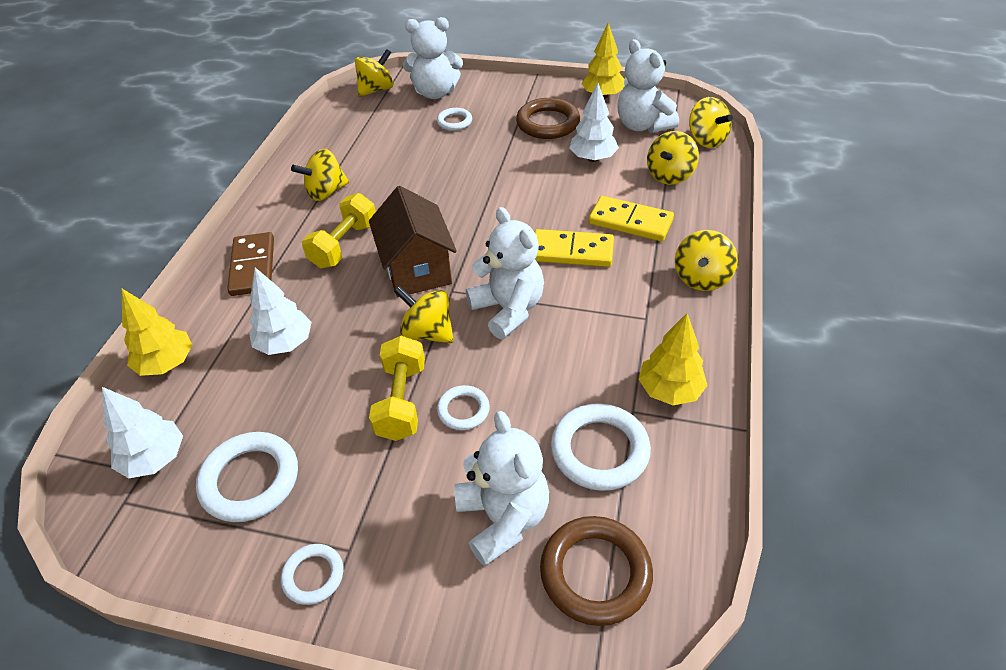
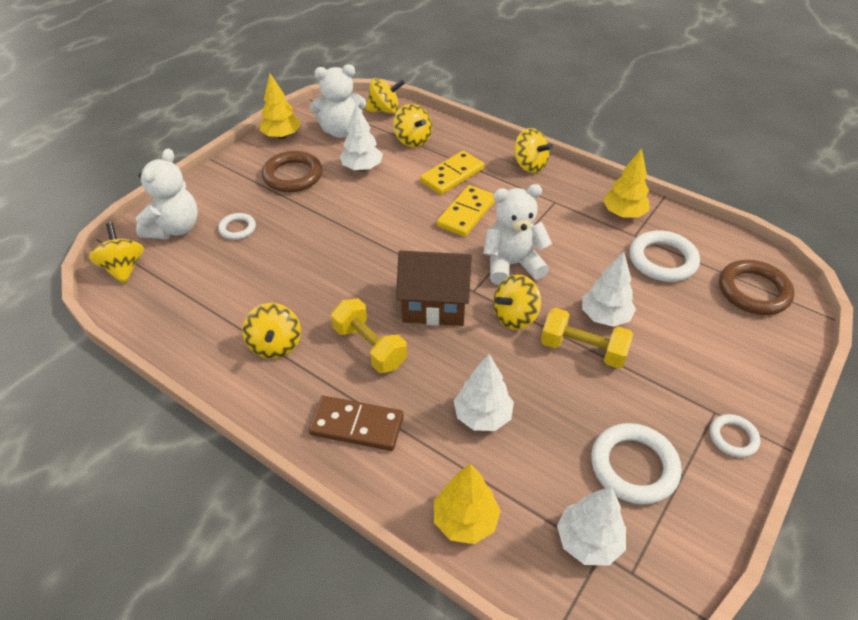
camera: 70 degrees left, 0 degrees up
(463, 410) = (605, 316): white ring -> white tree
(503, 518) = (705, 321): white teddy bear -> none

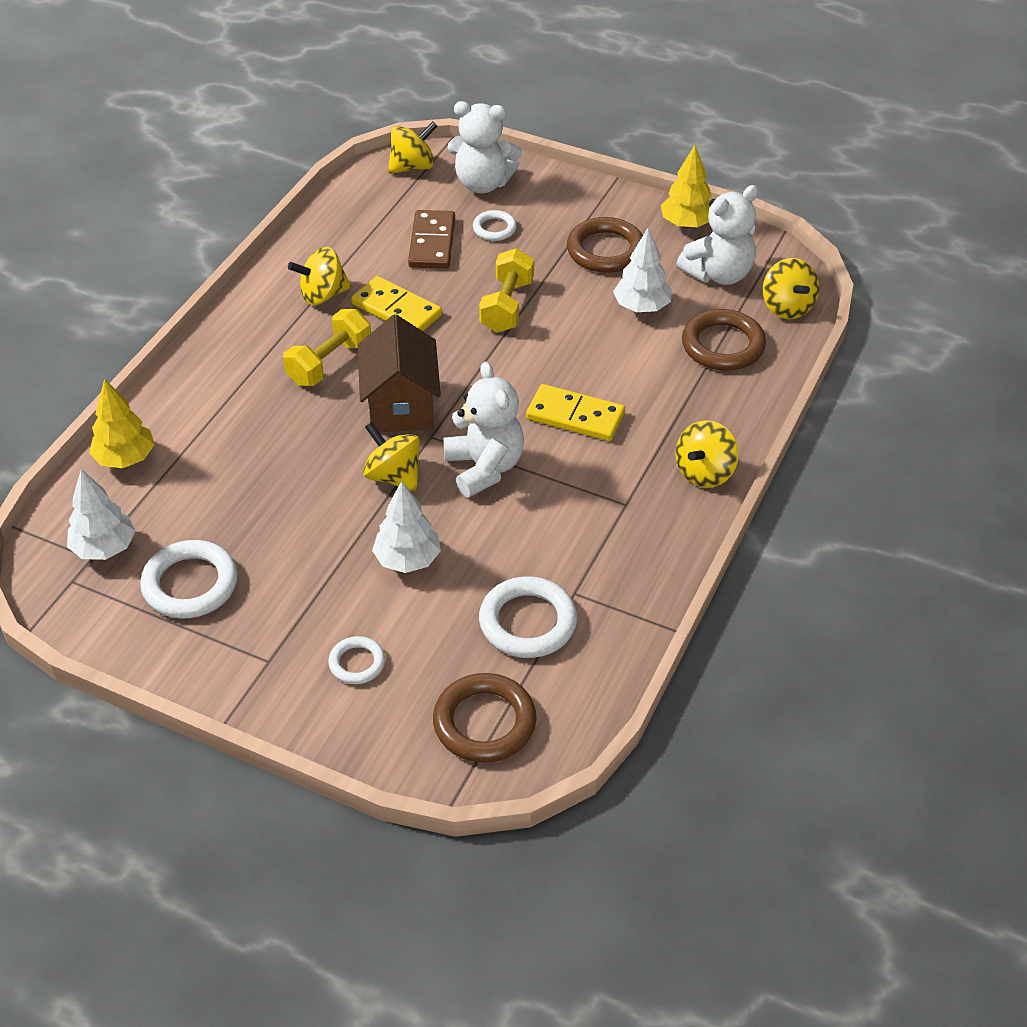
camera: 80 degrees right, 0 degrees up
(341, 131) = (719, 274): white teddy bear -> white teddy bear turned 105 degrees counterclockwise
(357, 425) = (227, 370): brown domino -> brown domino (432, 243)
(412, 140) = (723, 345): yellow spinning top -> brown ring
(452, 175) = (654, 393): yellow domino -> yellow domino (397, 309)
(482, 416) = (246, 460): white tree -> none
(583, 350) = (349, 539): yellow dumbbell -> yellow dumbbell (507, 306)
(623, 214) = (619, 580): yellow tree -> none
(733, 437) = (233, 675): white ring -> white ring (357, 663)

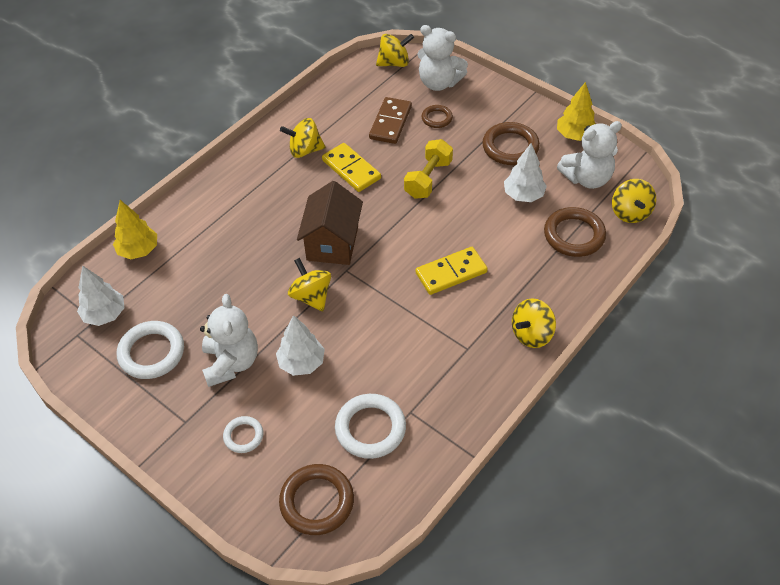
camera: 15 degrees right, 5 degrees up
(329, 363) = (294, 202): yellow dumbbell -> none
(484, 468) = (376, 301): white teddy bear -> white teddy bear (231, 363)
(494, 229) = (437, 118): white ring -> brown ring
(575, 416) = (451, 273): yellow domino -> yellow domino turned 60 degrees counterclockwise

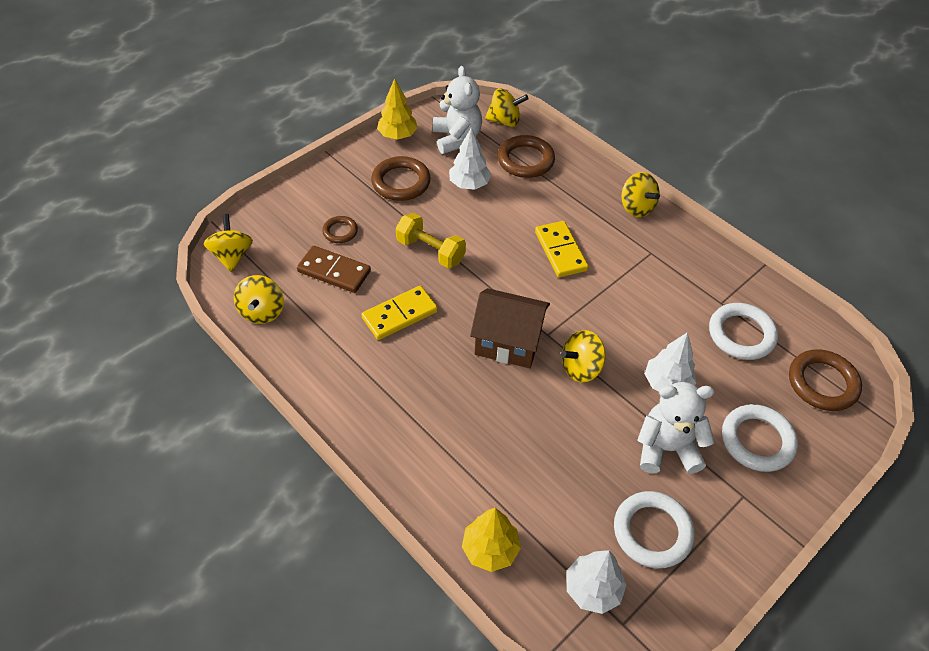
camera: 85 degrees left, 0 degrees up
(243, 436) = (757, 440): white ring -> white ring, size x1.77
(305, 150) = (356, 356): yellow spinning top -> yellow spinning top (262, 311)
(439, 83) = (283, 222): white teddy bear -> none

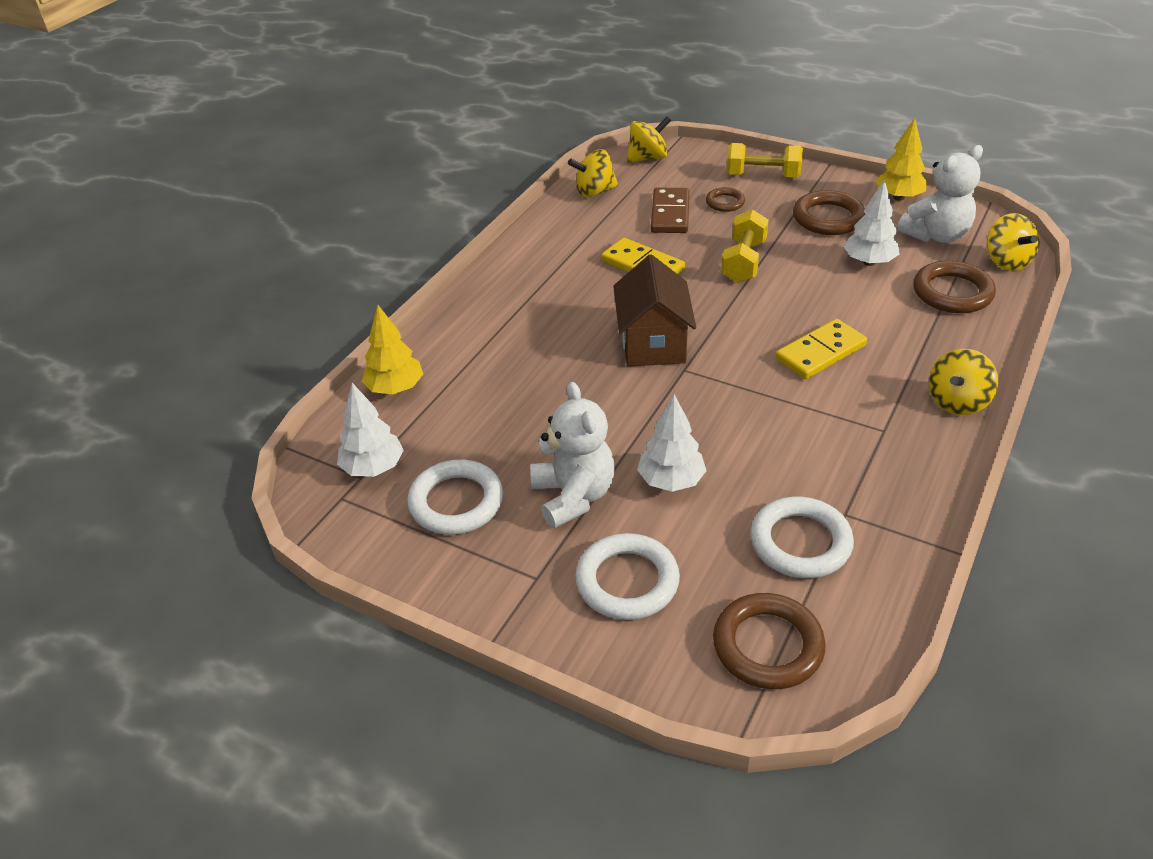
camera: 75 degrees right, 10 degrees down
(316, 195) = (762, 176): none -> yellow dumbbell
(581, 368) = (651, 404): yellow spinning top -> none

